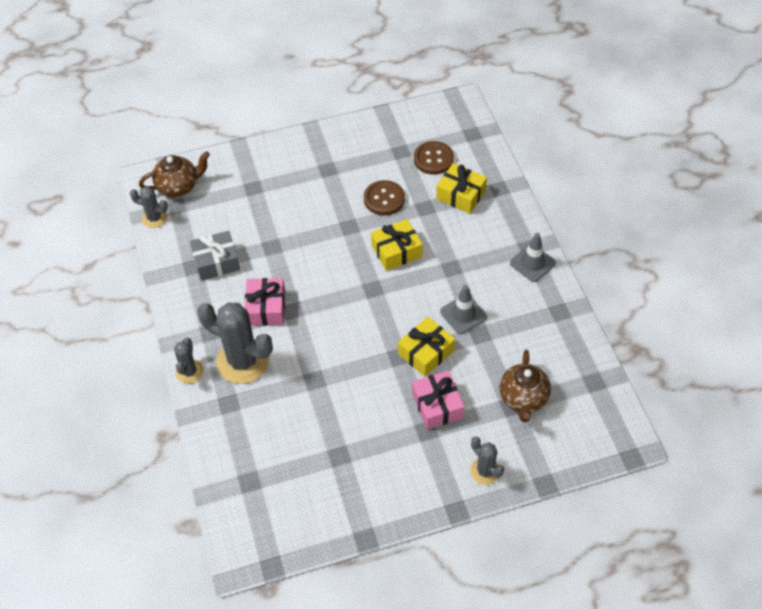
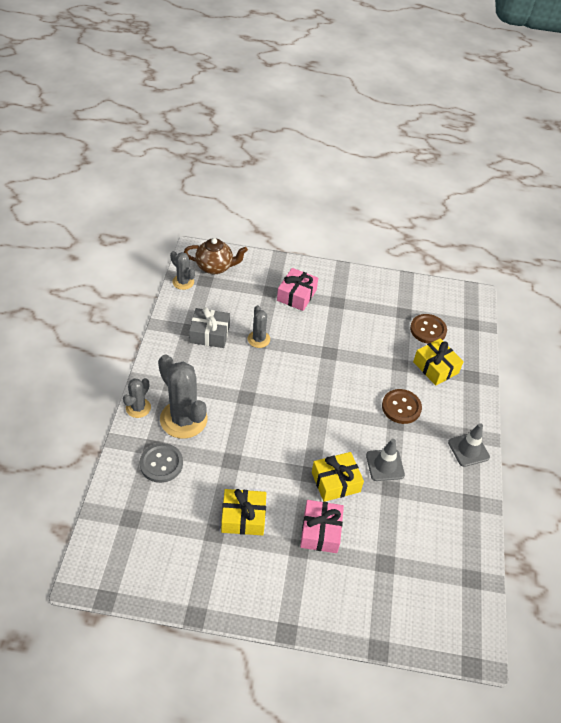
camera: 20 degrees right, 5 degrees down
(247, 415) = (161, 464): none -> grey button
(266, 308) = (226, 386): pink gift -> pink gift (296, 295)
(384, 199) = (369, 343): brown button -> brown button (401, 407)
(396, 251) = (357, 388): yellow gift -> yellow gift (243, 517)
(485, 471) = (330, 609): grey cactus -> grey cactus (258, 339)
(523, 398) = (399, 562): brown teapot -> none

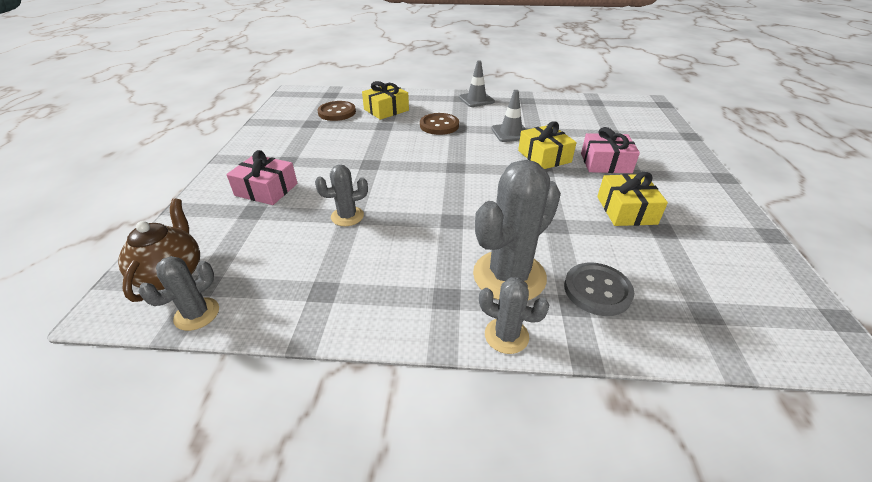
camera: 90 degrees left, 10 degrees down
(209, 334) = (334, 265): grey gift -> none

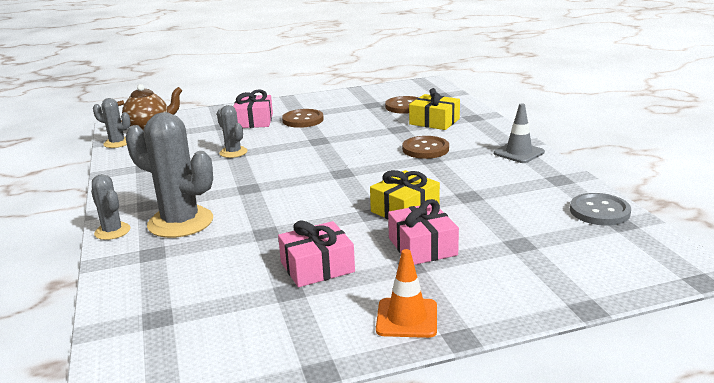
camera: 70 degrees right, 15 degrees down
(304, 162) = (303, 120): none -> brown button
(506, 335) = (112, 231): grey cactus -> grey cactus turned 45 degrees counterclockwise
(510, 133) = (446, 184): grey traffic cone -> none
(597, 290) = (173, 261): grey button -> grey button (599, 211)
(626, 210) = (317, 267): yellow gift -> pink gift
(702, 189) = (407, 318): none -> orange traffic cone

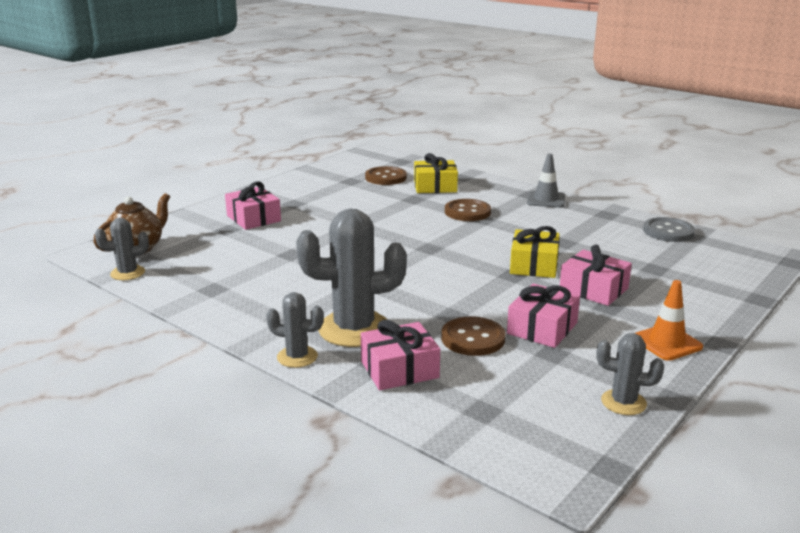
camera: 35 degrees left, 0 degrees up
(157, 264) = (399, 369): none -> pink gift
(233, 152) = (288, 253): grey cactus -> grey cactus (623, 402)
(303, 120) = (306, 208): brown button -> brown button (473, 338)

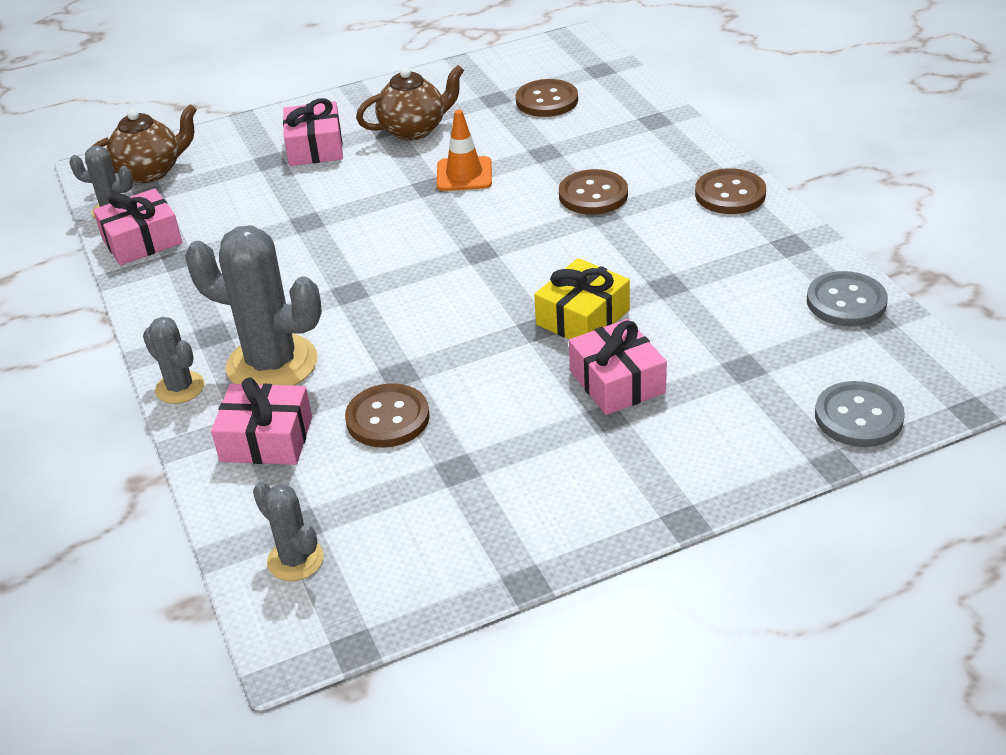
camera: 30 degrees right, 15 degrees up
(314, 201) = (414, 130): none -> brown teapot
(435, 186) = (597, 133): yellow gift -> none
(542, 328) = (484, 427): pink gift -> pink gift (142, 241)
(546, 200) = (730, 194): grey traffic cone -> brown button
(623, 402) = (462, 568): grey cactus -> grey cactus (295, 560)
(667, 342) = (615, 498): orange traffic cone -> orange traffic cone (464, 174)
(742, 276) = (858, 417): none -> grey button

